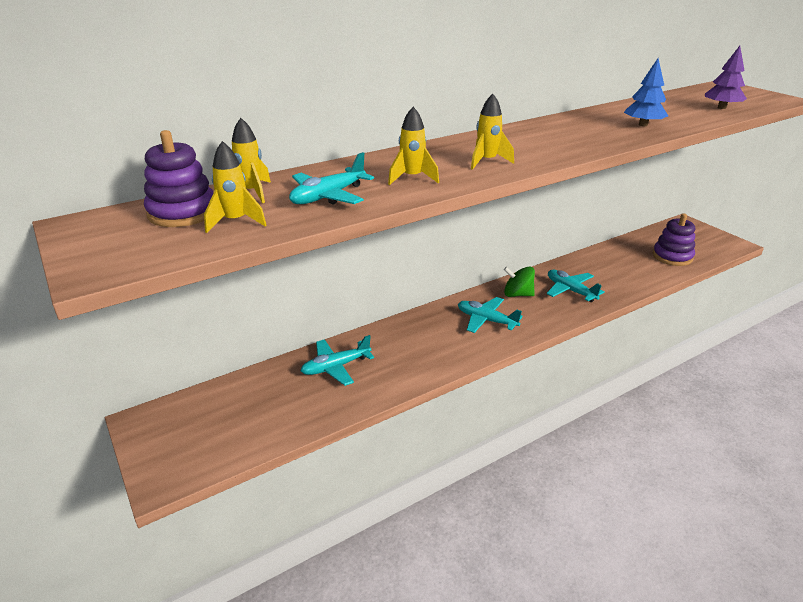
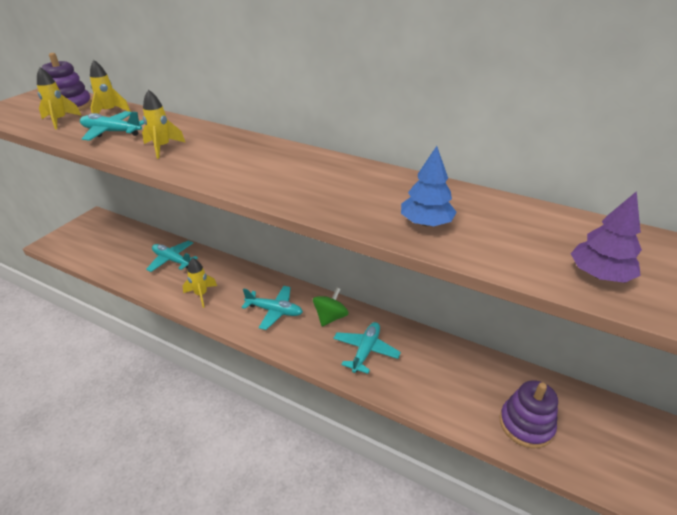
camera: 60 degrees right, 5 degrees up
(486, 320) = (274, 311): turquoise plane -> turquoise plane turned 105 degrees clockwise
(487, 161) = (221, 165): yellow rocket -> yellow rocket (201, 295)
(517, 294) = (330, 317): green spinning top -> green spinning top turned 45 degrees clockwise

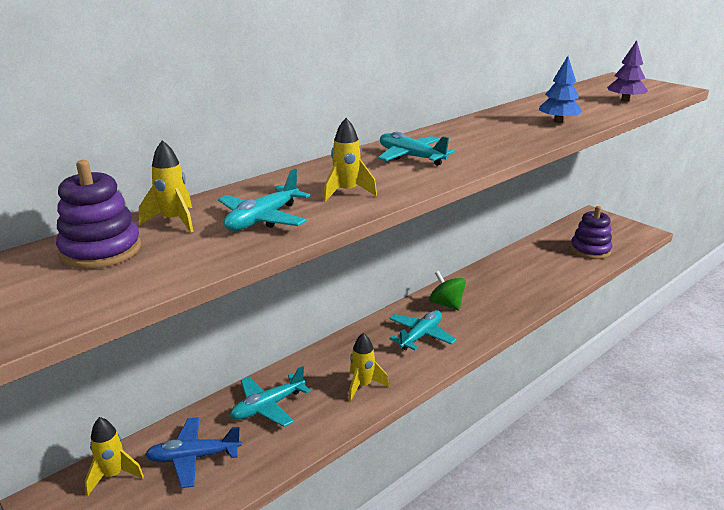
camera: 70 degrees left, 10 degrees down
(60, 121) = (167, 256): yellow rocket -> yellow rocket (113, 475)
(125, 248) = (194, 457): none -> blue plane
(365, 351) = (499, 295): turquoise plane -> turquoise plane (411, 157)

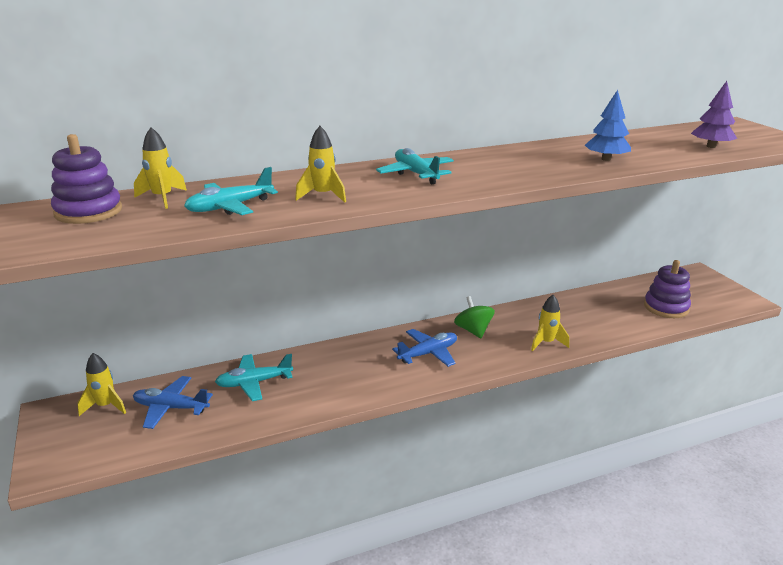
camera: 20 degrees right, 0 degrees up
(363, 386) = (345, 385): yellow rocket -> yellow rocket (546, 343)
(420, 336) = (428, 353): turquoise plane -> blue plane

